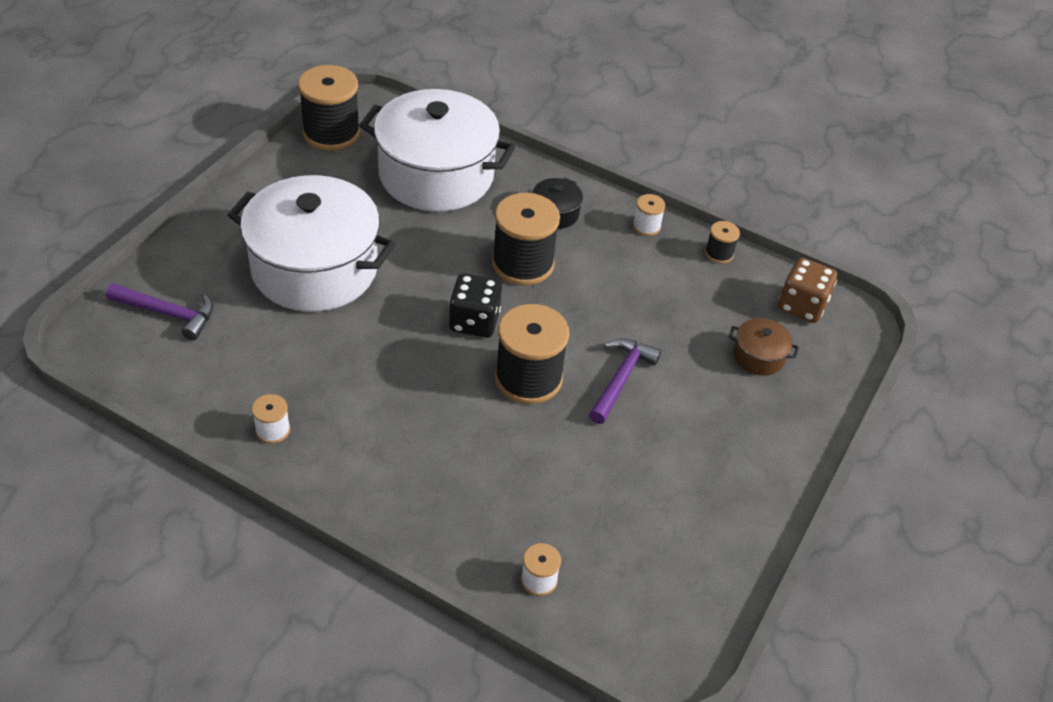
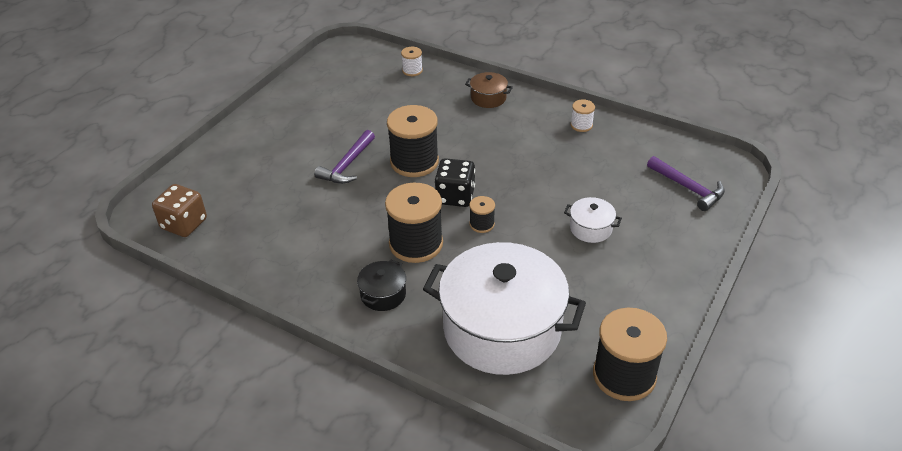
camera: 175 degrees left, 5 degrees down
(168, 313) = (688, 188): purple hammer -> purple hammer turned 150 degrees counterclockwise
(314, 268) = (590, 228): white pot -> white pot, size x0.41
(646, 226) = (297, 287): white spool -> none
(719, 253) = (237, 265): black spool -> black spool (482, 224)
(758, 356) = (238, 185): brown pot -> brown pot (488, 98)

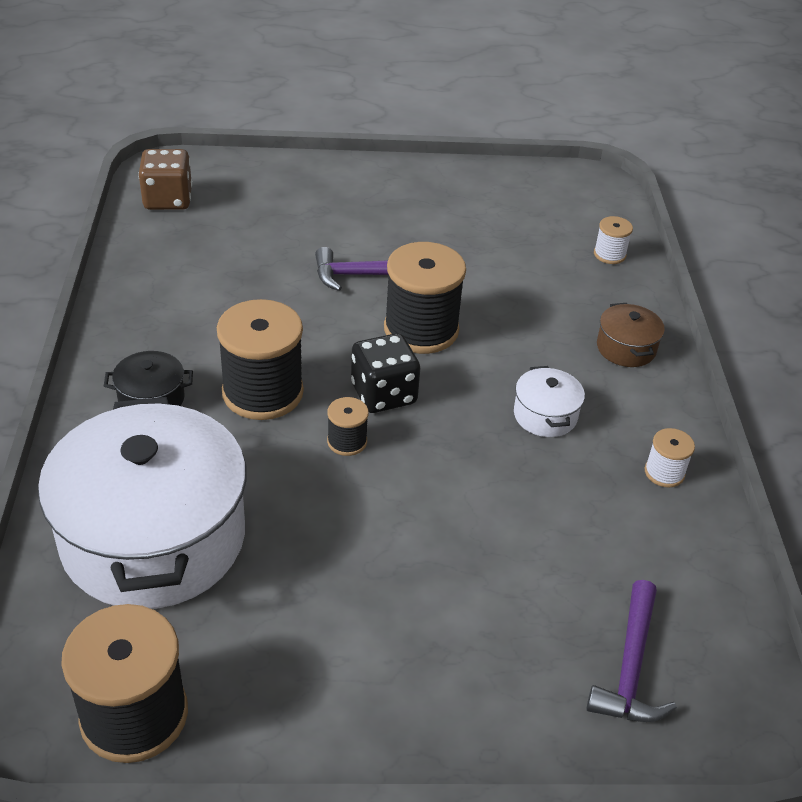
camera: 55 degrees right, 0 degrees up
(590, 228) = (428, 567): white pot -> white pot (545, 415)

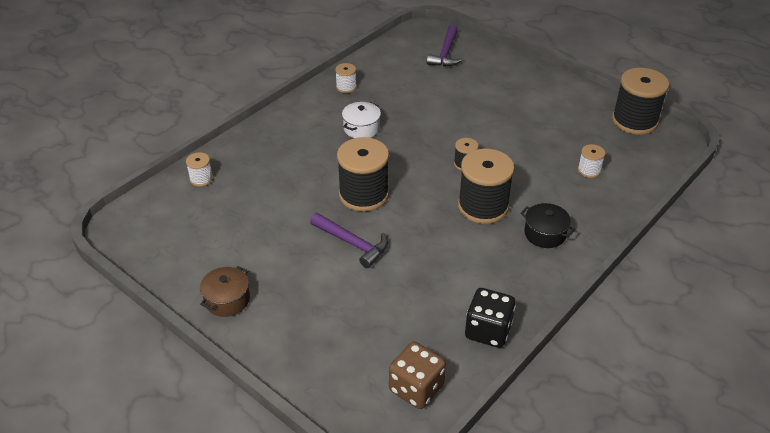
camera: 135 degrees left, 0 degrees up
(153, 538) = (589, 170): white pot -> white spool
(383, 394) = (423, 174): black dice -> black dice (488, 331)
(626, 348) = (279, 133): brown pot -> brown pot (227, 300)
(630, 667) = (446, 53): purple hammer -> purple hammer turned 135 degrees clockwise

